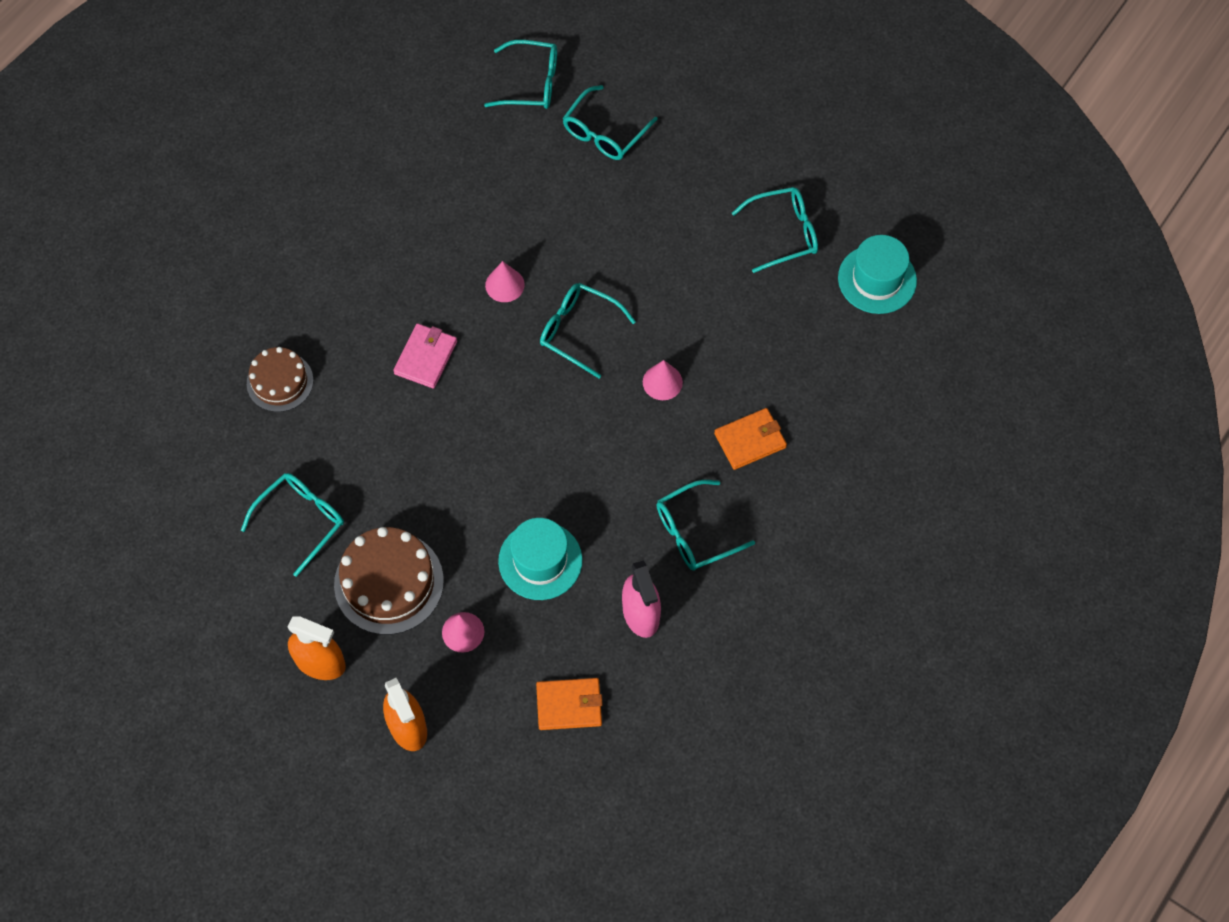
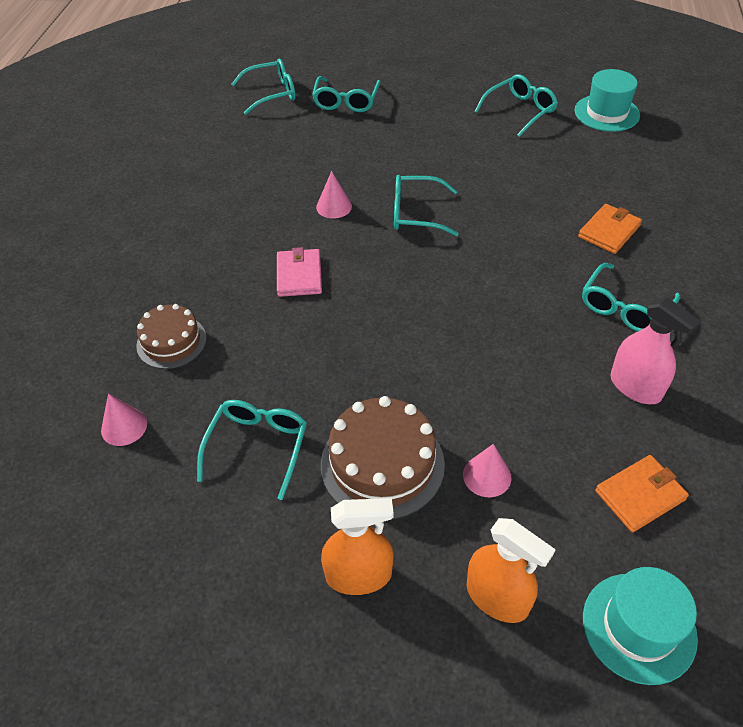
camera: 25 degrees left, 15 degrees down
(540, 560) = (512, 383): turquoise hat -> turquoise hat (639, 627)
(662, 382) = (509, 221): pink cone -> pink cone (124, 426)

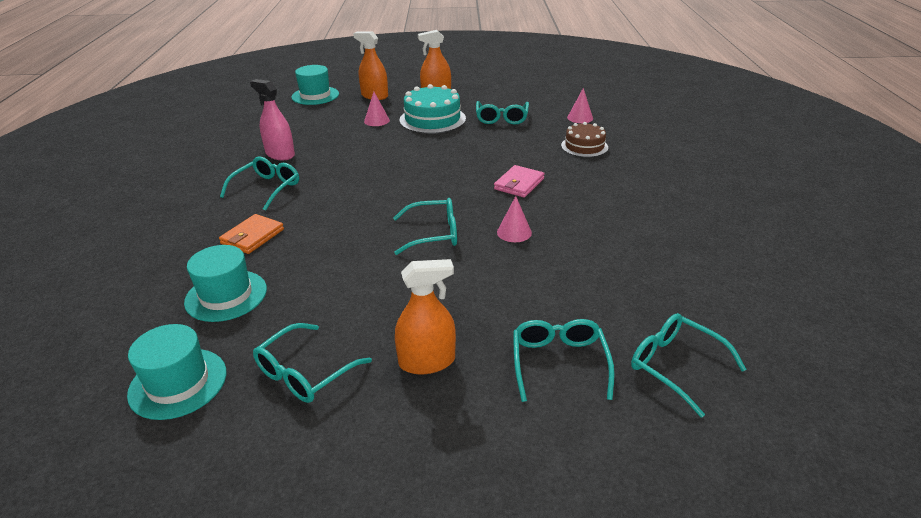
camera: 170 degrees right, 15 degrees down
(272, 93) = (675, 366): turquoise glasses -> turquoise glasses turned 75 degrees clockwise
(299, 275) = (519, 184): pink wallet -> pink wallet turned 45 degrees clockwise
(382, 464) = (432, 119): brown cake -> turquoise cake
(435, 110) = (427, 361): none -> orange spray bottle
(604, 170) = (226, 295): none -> turquoise hat
(640, 495) = (298, 122): orange wallet -> none

